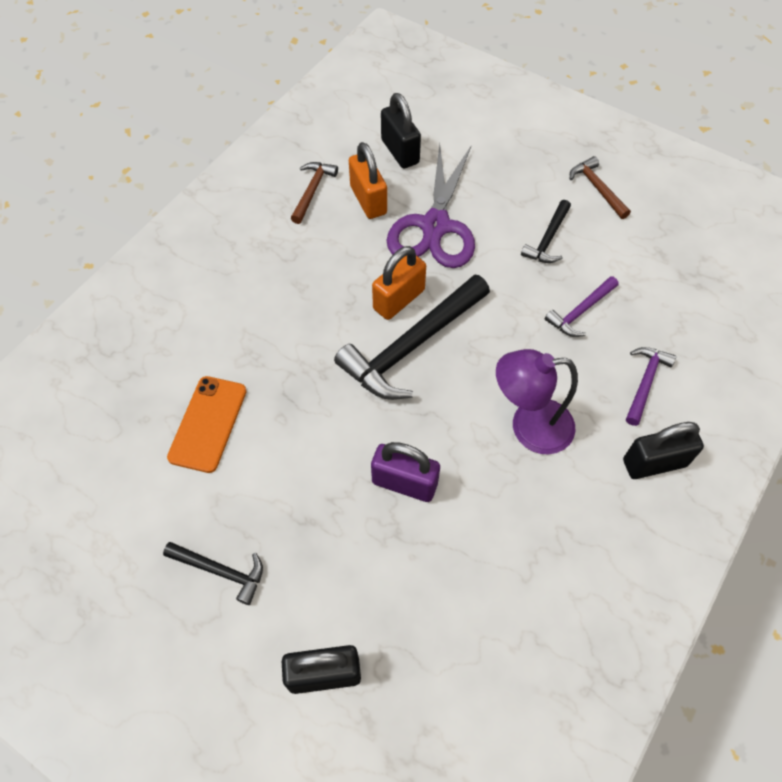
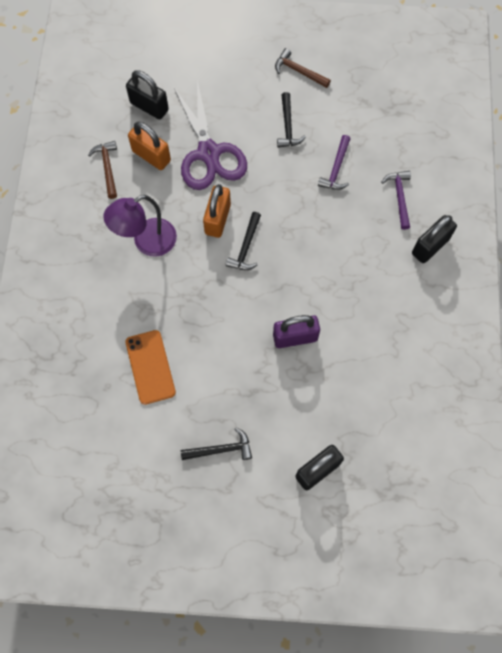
camera: 30 degrees left, 10 degrees up
(412, 346) = (246, 247): black hammer -> black hammer, size x0.51
(529, 427) = (347, 262): purple lamp -> purple lamp (147, 242)

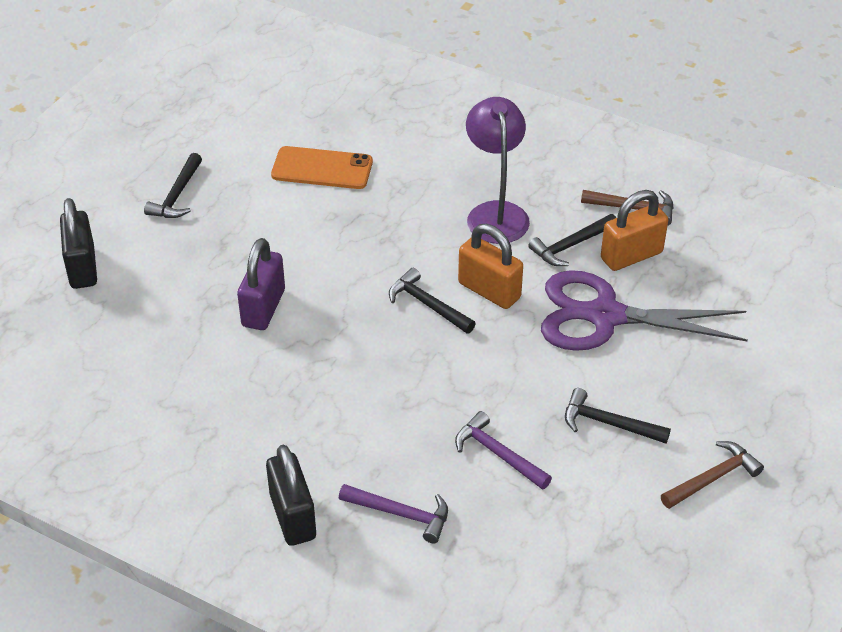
camera: 115 degrees right, 25 degrees down
(149, 106) = (720, 278): black padlock -> none
(157, 190) = (571, 245): none -> black hammer

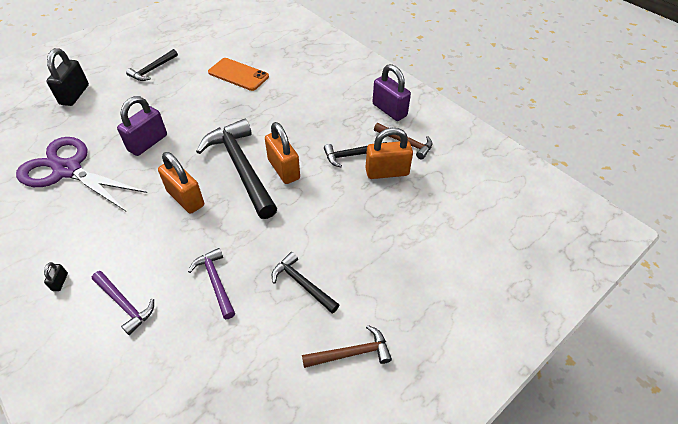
camera: 20 degrees right, 5 degrees up
(293, 516) = (60, 282): black padlock -> black padlock, size x0.43
(380, 367) = (185, 198): none -> orange padlock
(427, 305) = (241, 168): black hammer -> black hammer, size x1.95
(495, 213) = (318, 123): purple lamp -> none
(584, 167) = (389, 110): none -> purple padlock
(605, 316) = (346, 207): purple scissors -> purple scissors (68, 170)

